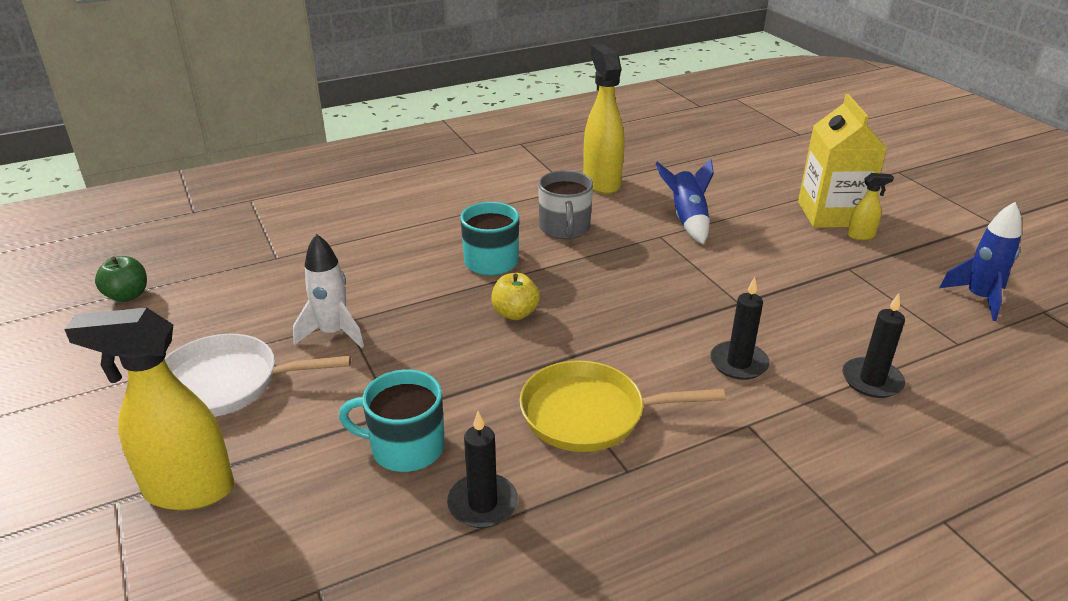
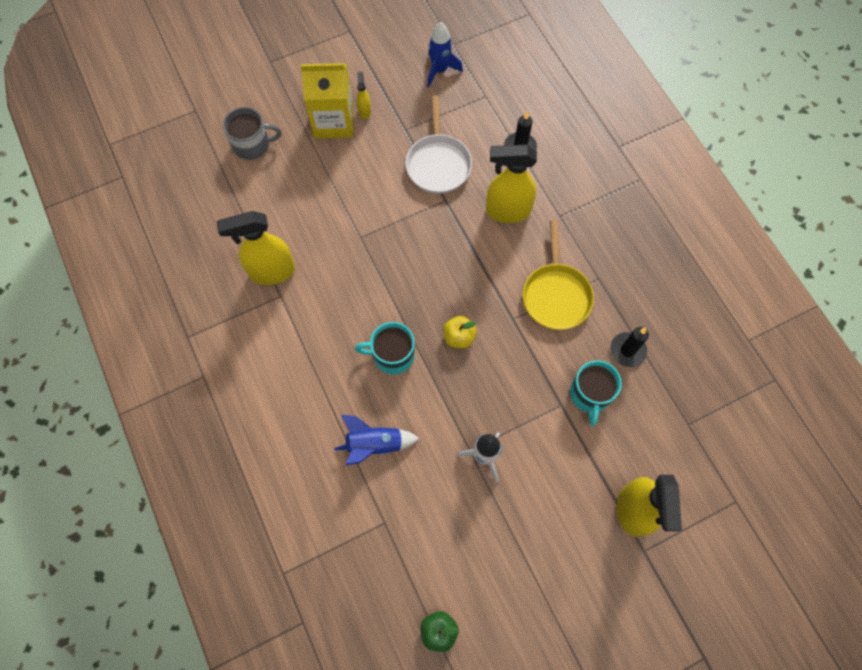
camera: 90 degrees left, 35 degrees up
(227, 383) = (540, 517): white pan -> white pan (438, 164)
(564, 228) = (346, 303): grey mug -> grey mug (252, 145)
(687, 219) = (337, 216): blue rocket -> blue rocket (374, 444)
(738, 363) = (507, 211): black candle -> yellow spray bottle

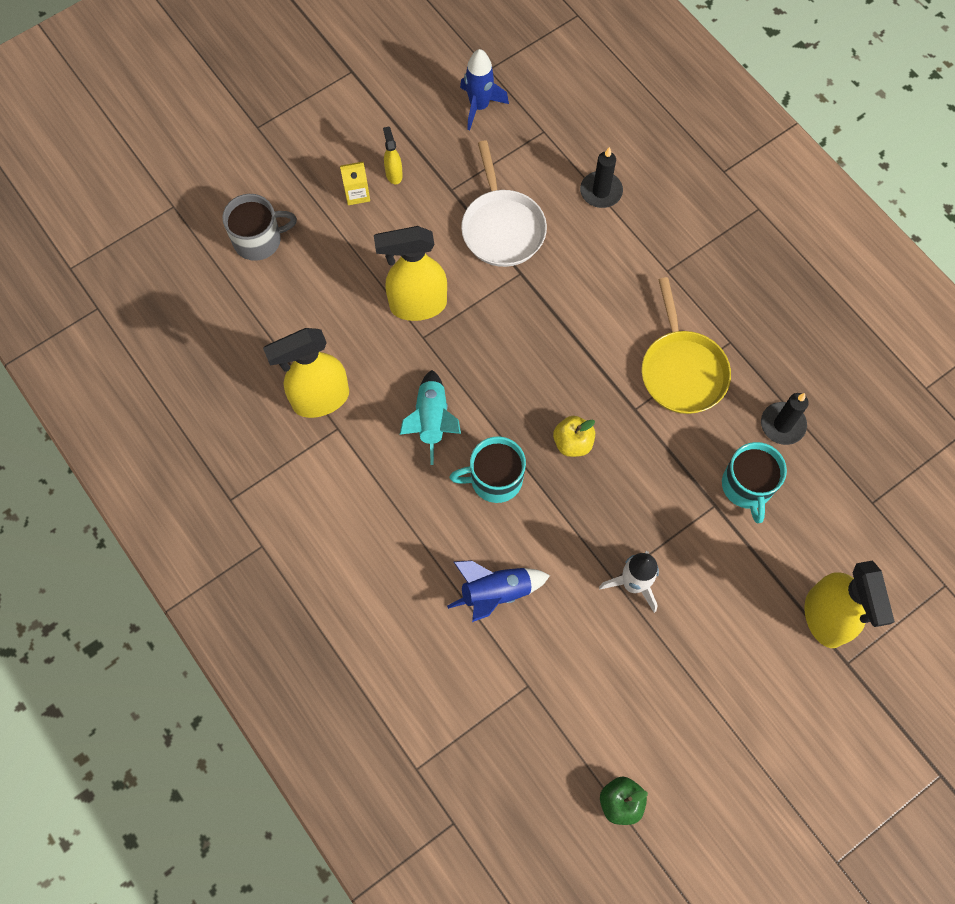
camera: 10 degrees left, 0 degrees up
(333, 121) = (357, 193): yellow carton -> yellow carton, size x0.46
(353, 302) = (432, 420): none -> turquoise rocket
(507, 211) = (601, 275): yellow spray bottle -> yellow spray bottle (417, 305)

